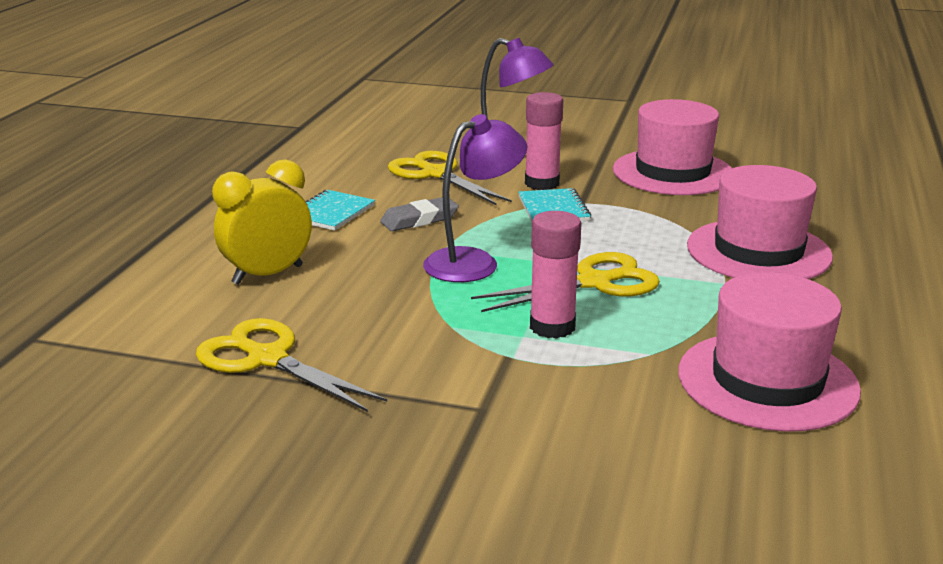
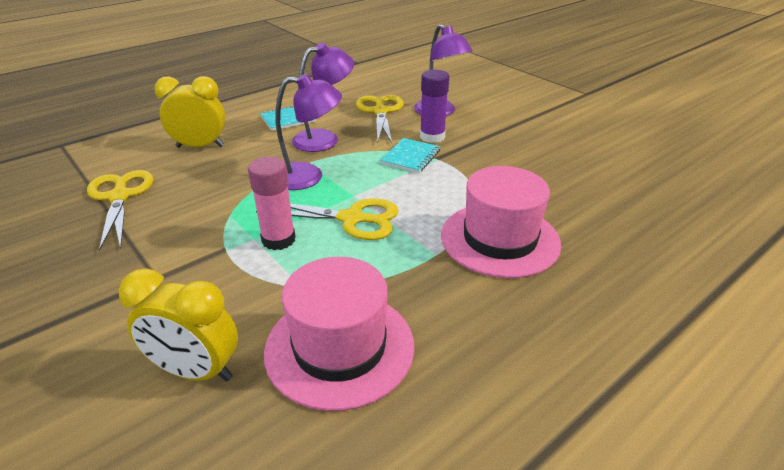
camera: 35 degrees right, 10 degrees up
(419, 219) = (324, 138): grey eraser -> purple lamp
(542, 183) = (432, 137): pink glue stick -> purple glue stick
(673, 172) = (533, 156): pink hat -> none
(676, 453) = (196, 371): none -> yellow clock

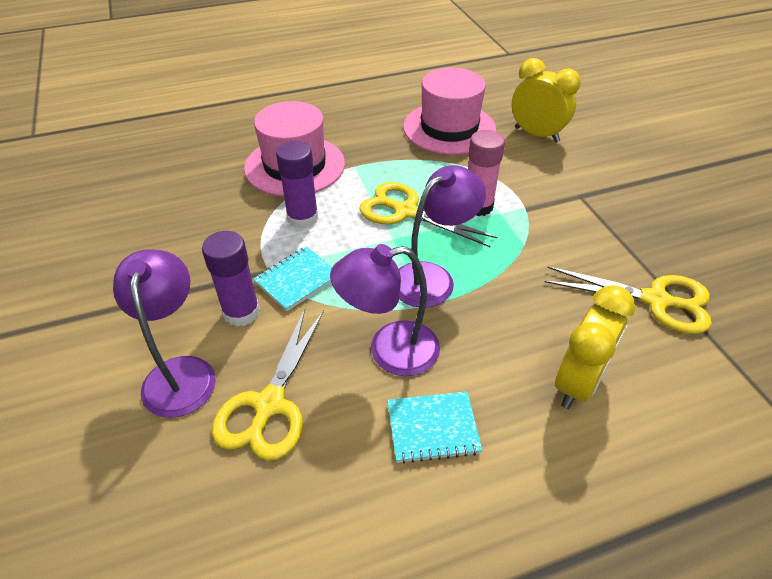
camera: 160 degrees left, 10 degrees up
(120, 197) = (655, 300): yellow scissors -> yellow scissors turned 75 degrees counterclockwise
(200, 146) = (578, 383): yellow clock -> yellow clock turned 75 degrees counterclockwise
(308, 177) = (432, 277): purple lamp -> purple lamp turned 120 degrees clockwise
(444, 194) = (302, 218): none -> purple glue stick

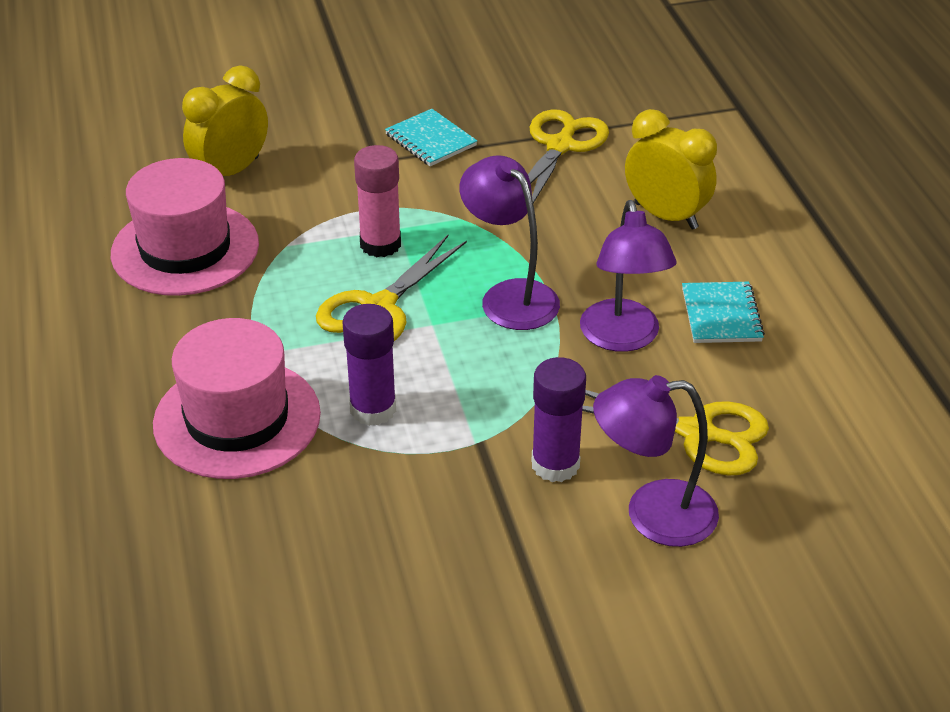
camera: 85 degrees left, 5 degrees down
(297, 280) = (500, 413): turquoise notebook -> turquoise notebook (430, 140)

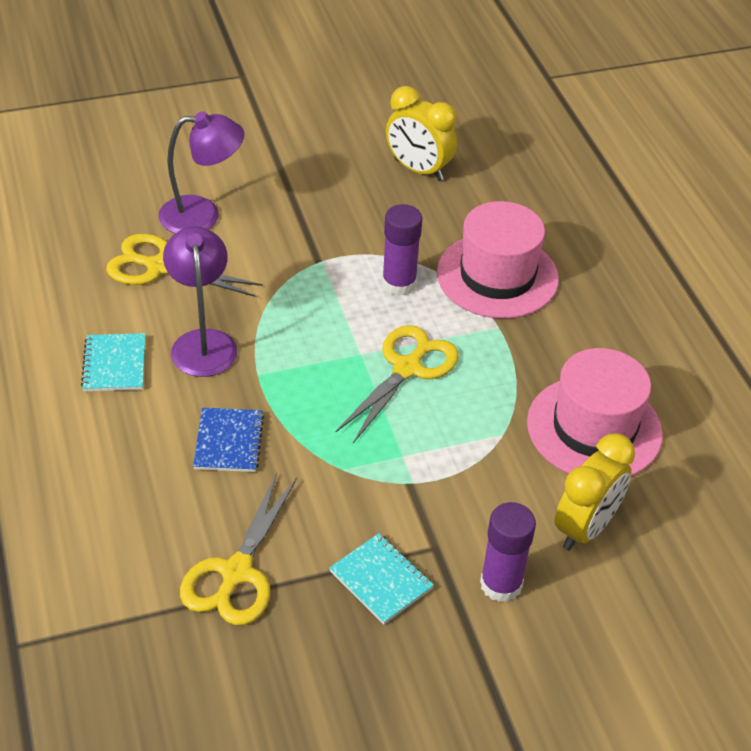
camera: 175 degrees right, 5 degrees up
(380, 244) = (415, 435): pink glue stick -> none
(510, 296) = (295, 381): purple lamp -> none
(555, 464) = (265, 246): purple glue stick -> purple glue stick (501, 584)
(579, 241) = (229, 442): none -> blue notebook
(666, 216) = (139, 474): yellow clock -> yellow clock (418, 170)

